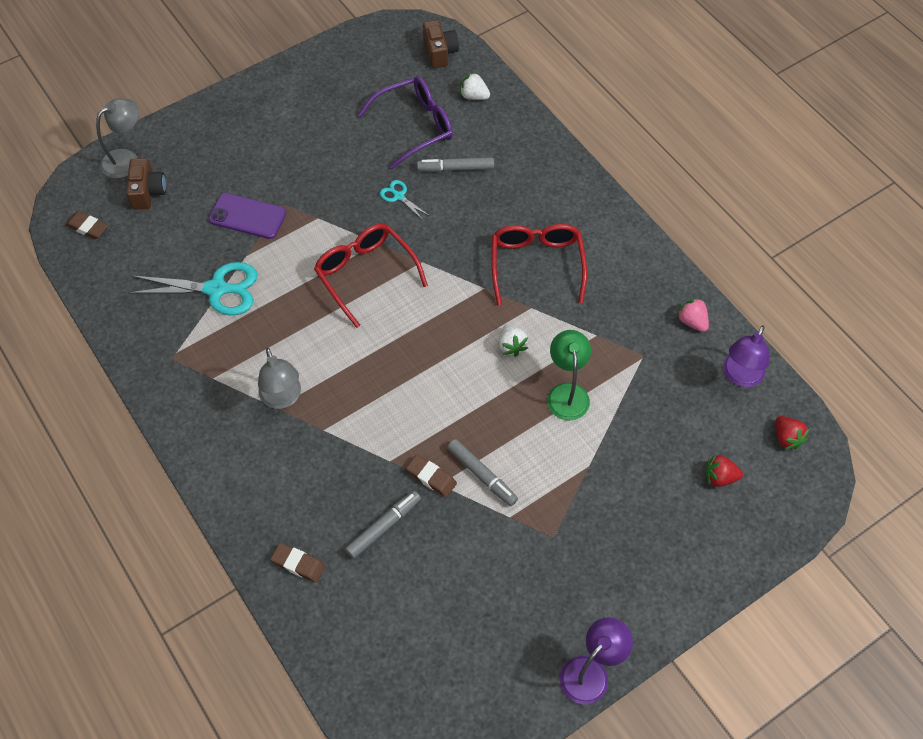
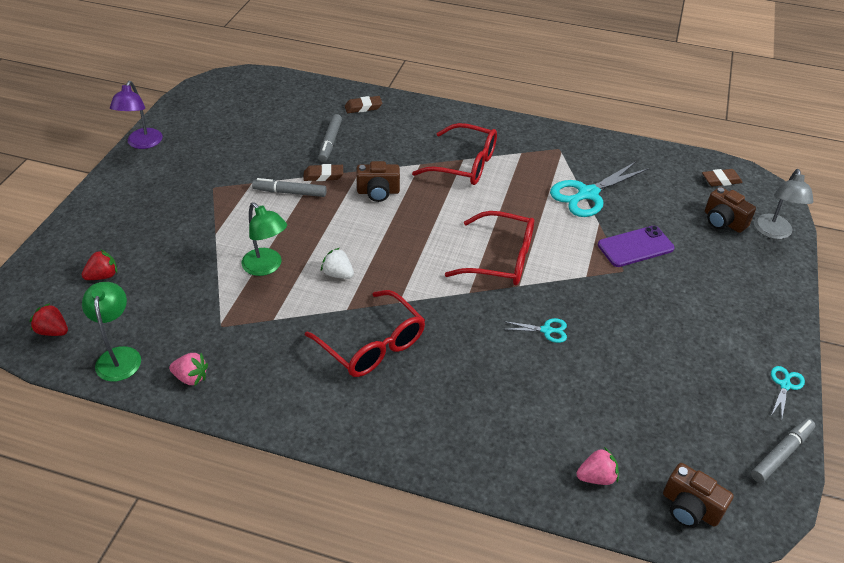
camera: 140 degrees right, 15 degrees down
(282, 398) = (465, 165): grey lamp -> red glasses
(291, 69) = (785, 385): none -> turquoise scissors
(397, 418) = (378, 192): none -> brown camera
(415, 126) = (610, 404): purple glasses -> none
(456, 168) = (527, 386): grey marker -> grey marker (781, 454)
(474, 96) = (596, 477): white strawberry -> pink strawberry
(740, 376) = (119, 356): purple lamp -> green lamp

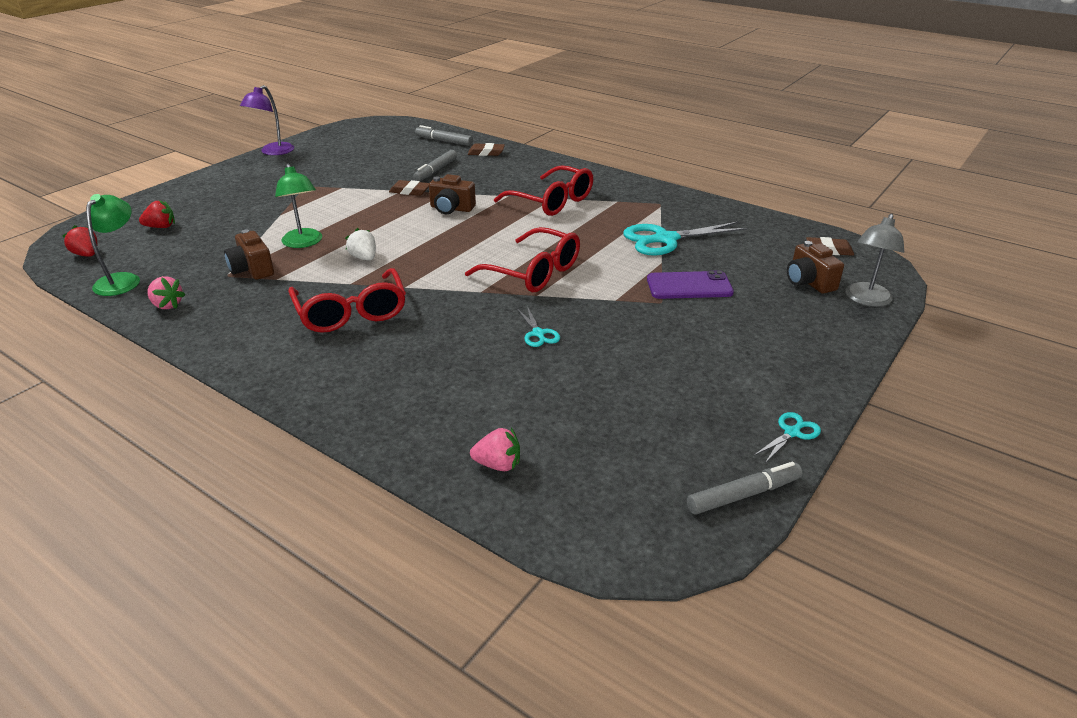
camera: 20 degrees right, 10 degrees down
(290, 192) = (370, 198): grey marker -> grey marker (444, 141)
(546, 330) = (538, 333): turquoise scissors -> turquoise scissors turned 45 degrees clockwise
(690, 508) = (589, 518): brown camera -> brown camera (252, 269)

